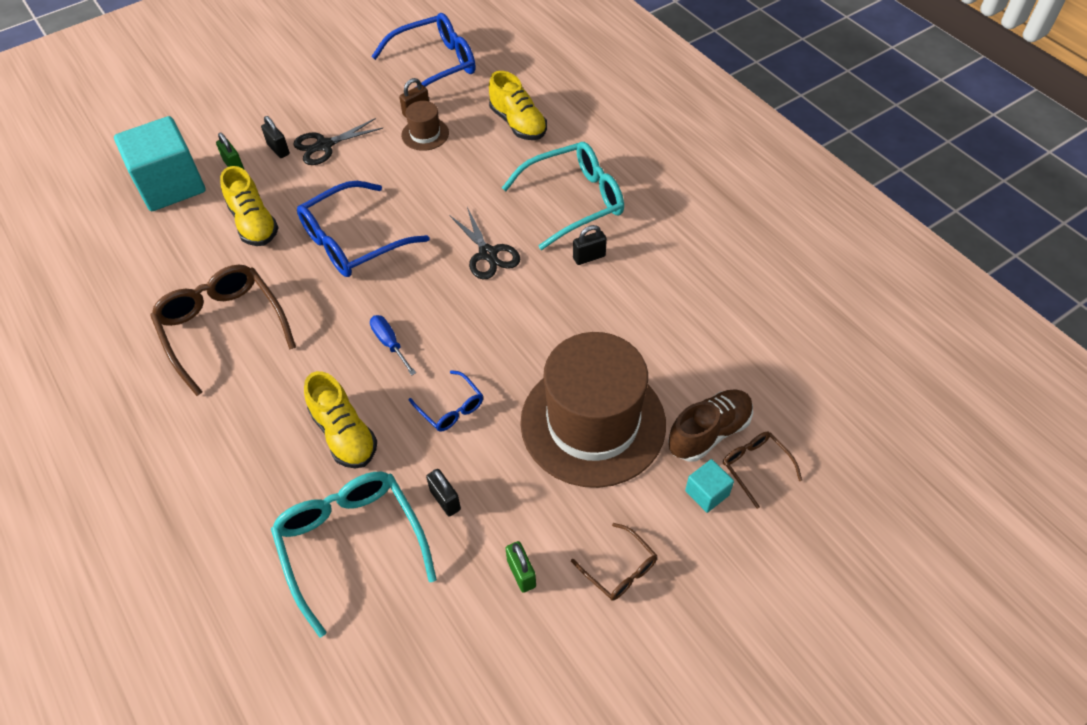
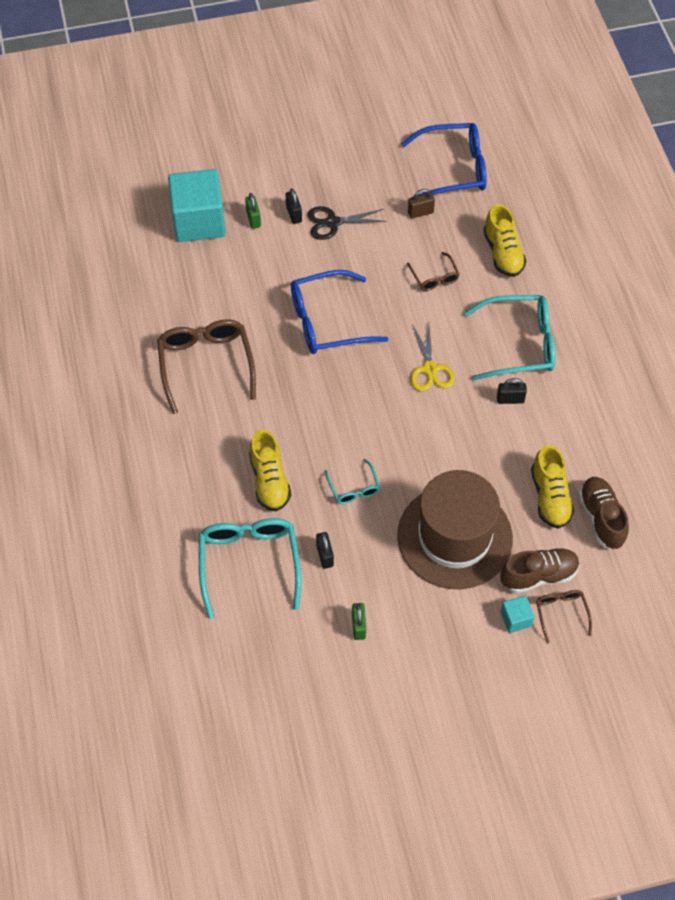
camera: 20 degrees right, 5 degrees up
(254, 223) = (254, 279): yellow shoe -> yellow shoe (550, 497)
(390, 344) = (326, 420): blue screwdriver -> none
(425, 134) = (420, 238): brown hat -> none
(450, 407) = (353, 488): blue glasses -> turquoise glasses
(488, 254) = (430, 369): black scissors -> yellow scissors
(619, 569) = (428, 648): brown glasses -> brown glasses (434, 277)
(746, 346) = (601, 518): none -> brown shoe

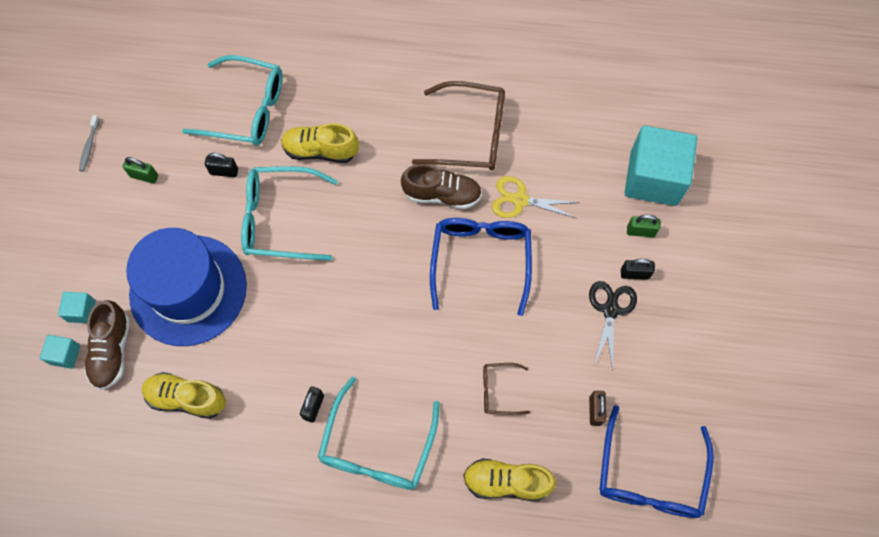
camera: 110 degrees right, 10 degrees up
(347, 695) = (89, 146): none -> grey toothbrush
(353, 488) = (281, 219): turquoise glasses -> turquoise glasses, size x1.99
(430, 369) = (383, 340): yellow scissors -> yellow scissors (520, 200)
(454, 537) = (188, 290): brown hat -> blue hat
(561, 614) = (65, 354): brown glasses -> turquoise cube
(601, 518) = (140, 439): brown shoe -> brown shoe (442, 194)

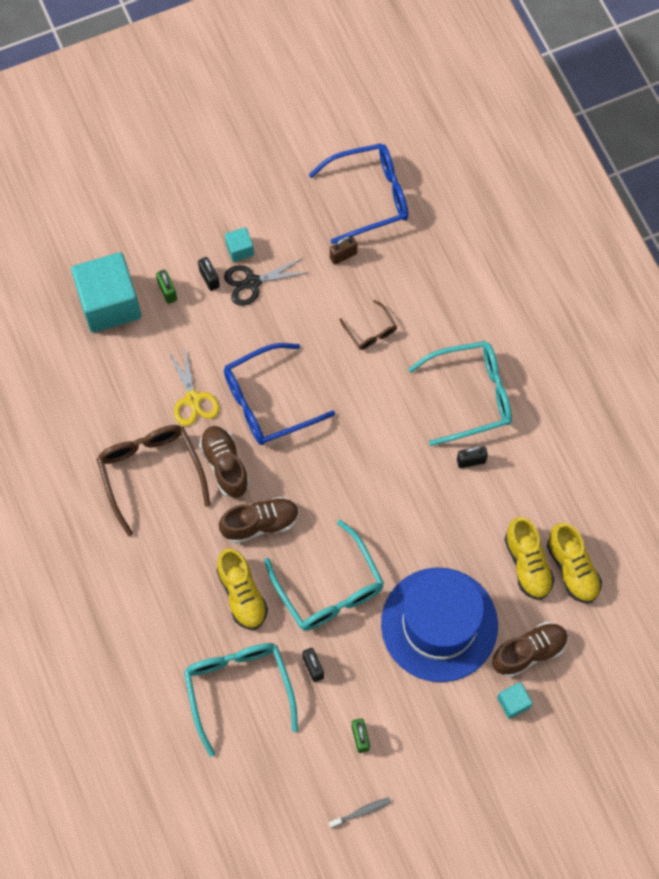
camera: 120 degrees left, 0 degrees up
(65, 354) = (557, 689): turquoise cube -> turquoise cube (240, 249)
(372, 195) = (260, 523): none -> brown shoe
(506, 482) = (437, 290): yellow shoe -> yellow shoe (572, 568)

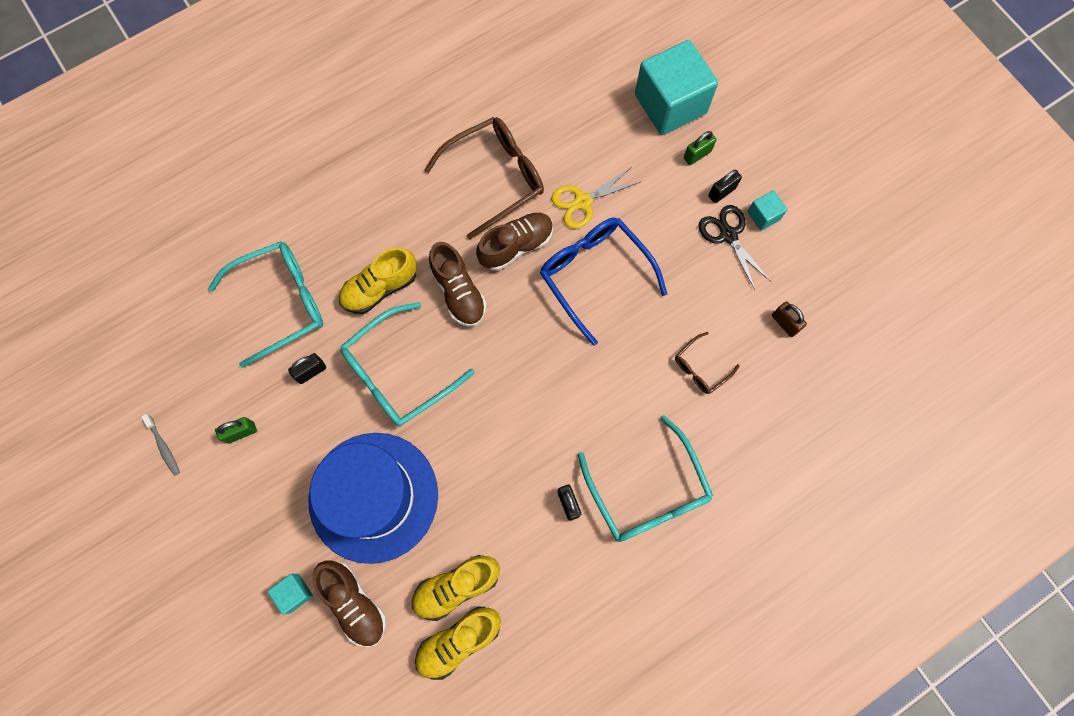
camera: 80 degrees right, 5 degrees up
(369, 197) = (865, 339): blue glasses -> none

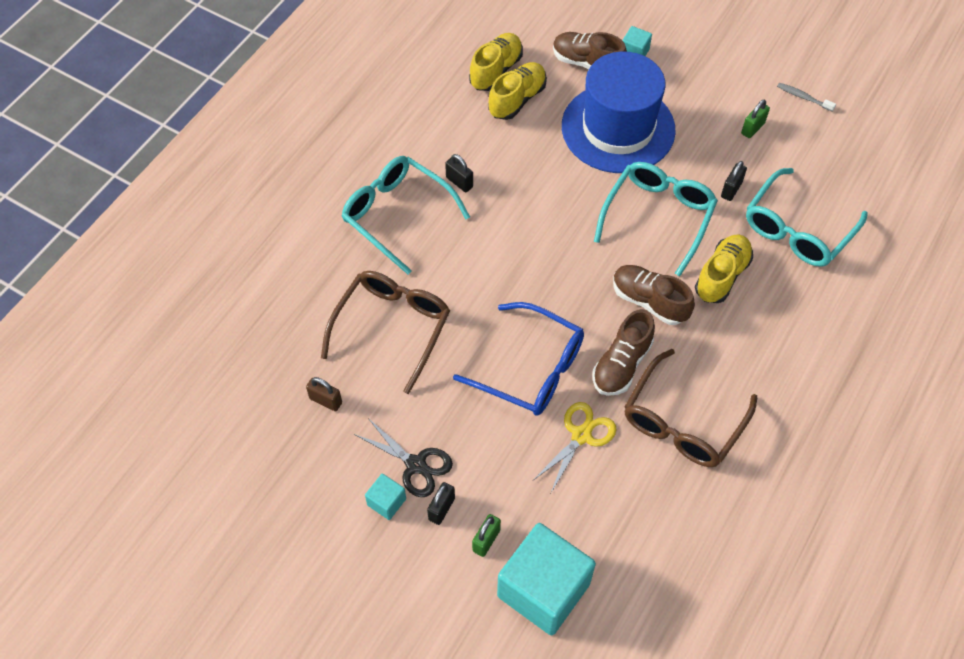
camera: 155 degrees right, 15 degrees down
(701, 367) = (391, 328): brown glasses -> brown glasses, size x1.99

